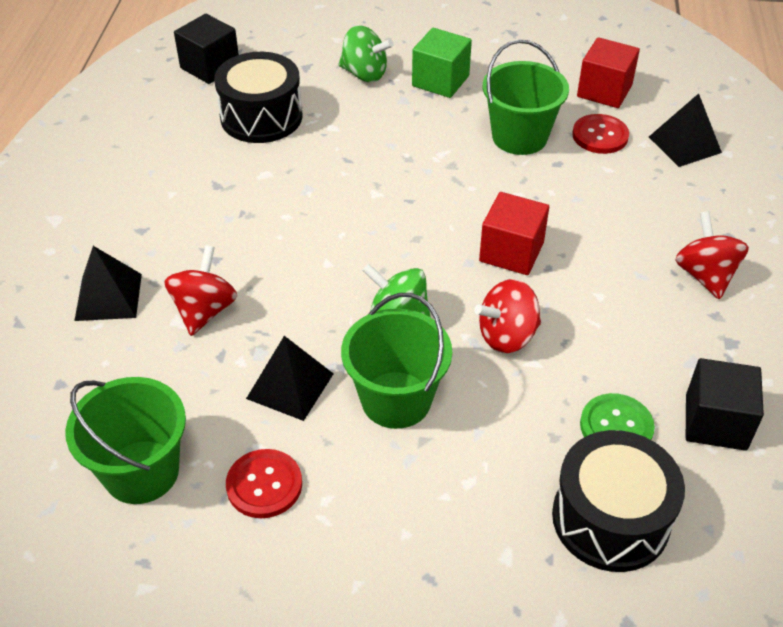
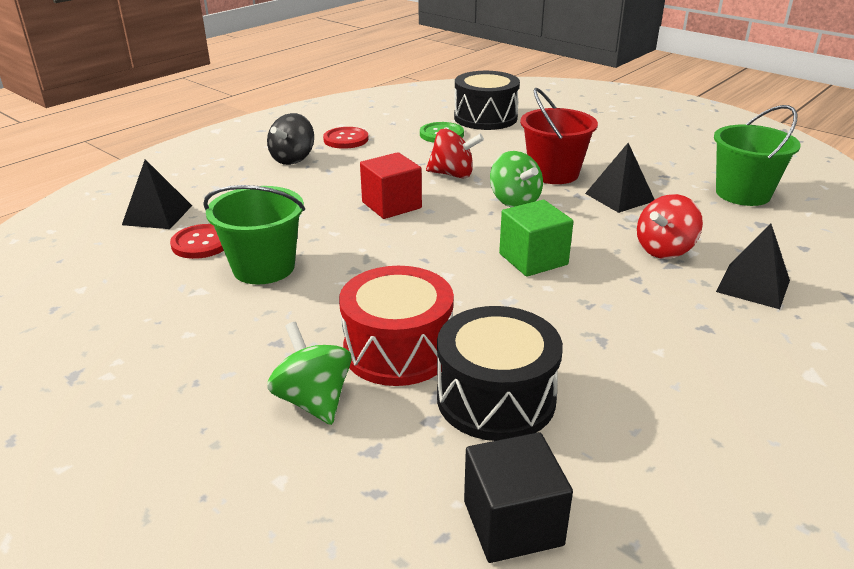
camera: 145 degrees left, 15 degrees down
(264, 485) = (662, 170): red button -> red button (346, 139)
(349, 120) = (398, 350): none -> red drum
(396, 400) = (553, 173): green bucket -> red bucket
(440, 81) = (246, 351): green cube -> green cube (533, 259)
(604, 91) = (125, 273): red cube -> none
(705, 275) = (293, 159): red spinning top -> black spinning top
(715, 422) = (390, 123): black cube -> none

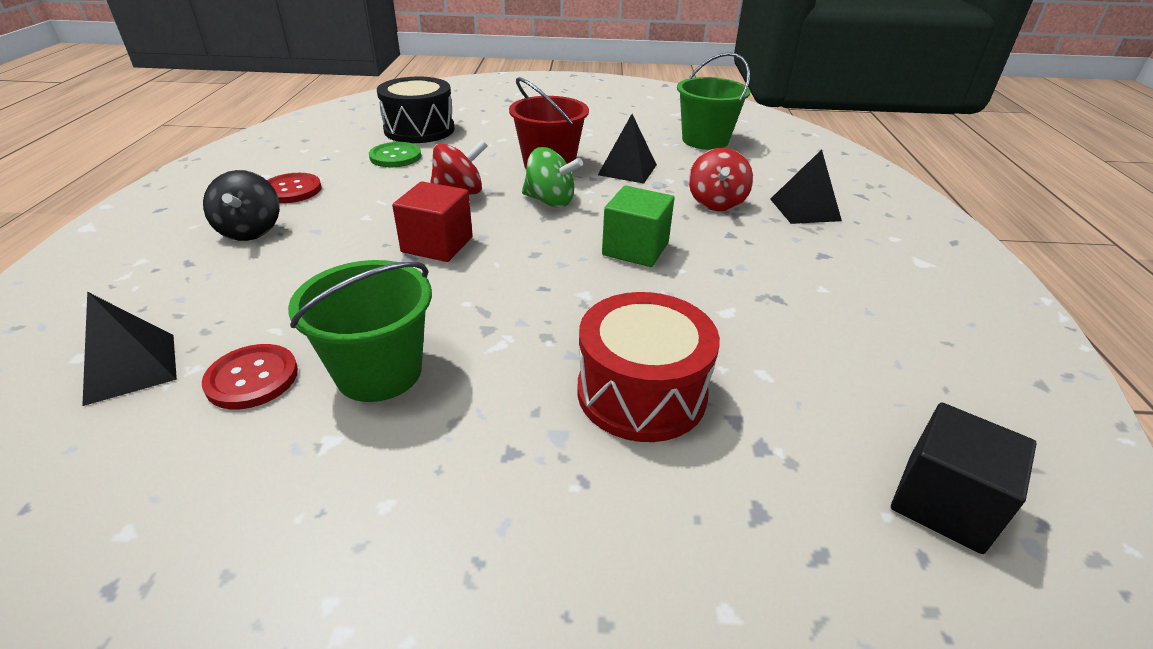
camera: 40 degrees left, 5 degrees up
(313, 400) = (637, 496): green spinning top -> none
(496, 398) = (779, 393): black drum -> none

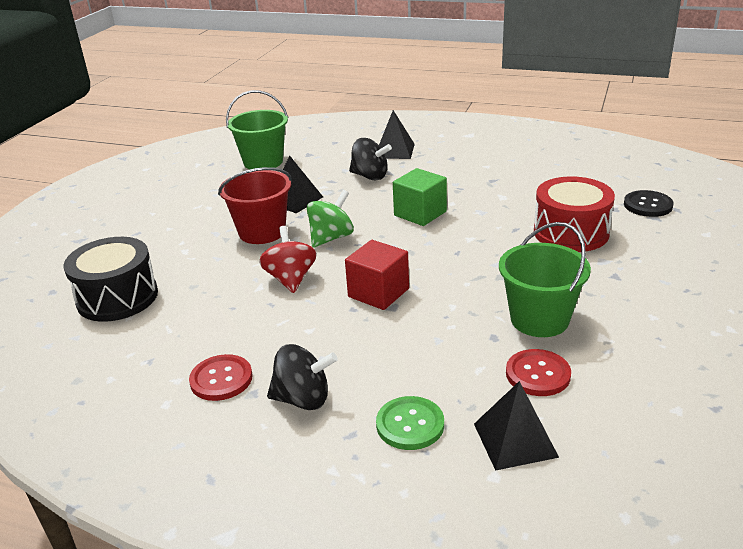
camera: 70 degrees left, 5 degrees down
(395, 156) = (181, 313): green button -> green button (410, 424)
(716, 203) = (370, 176): red spinning top -> black spinning top
(807, 501) = (647, 205): none -> black button
(944, 502) = (647, 178): black cube -> none

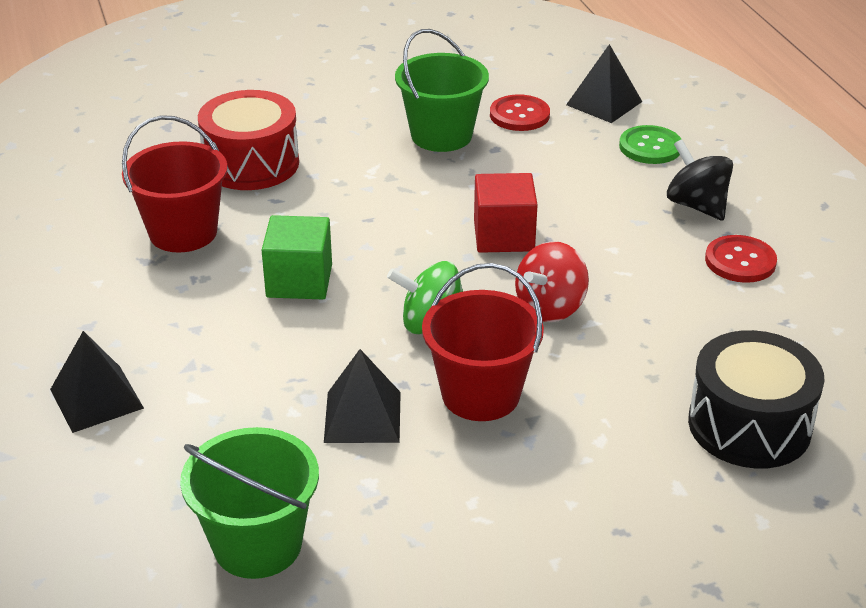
camera: 130 degrees left, 5 degrees up
(370, 176) = (218, 378): black spinning top -> none
(509, 194) = (183, 232): none -> red bucket
(647, 205) = (138, 135): black button -> none

